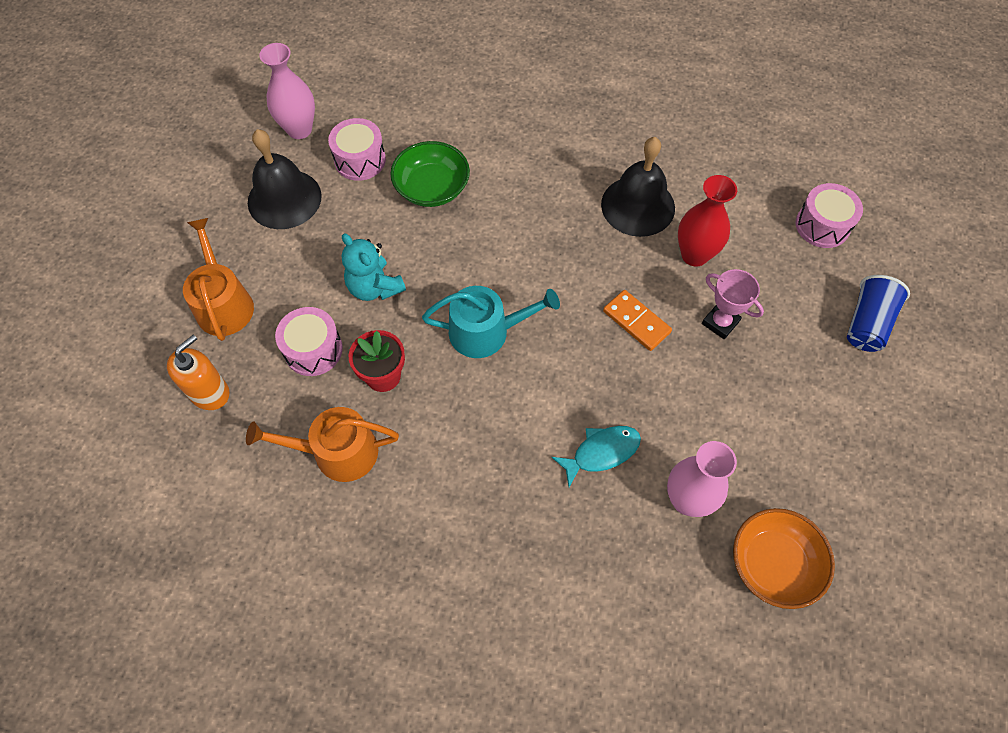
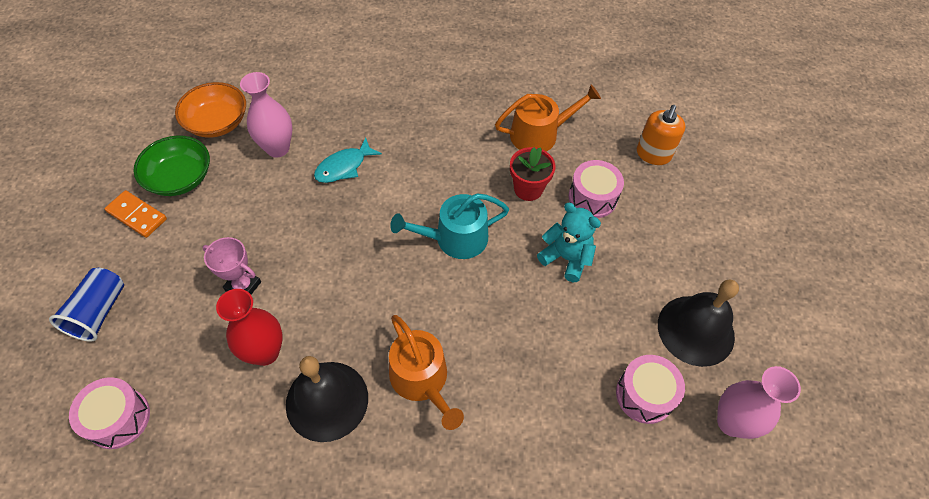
camera: 165 degrees right, 5 degrees down
(223, 303) = (687, 220): orange watering can -> orange watering can (422, 380)
(432, 188) = (554, 375): green bowl -> green bowl (180, 178)
(636, 321) = (322, 272): orange domino -> orange domino (137, 215)

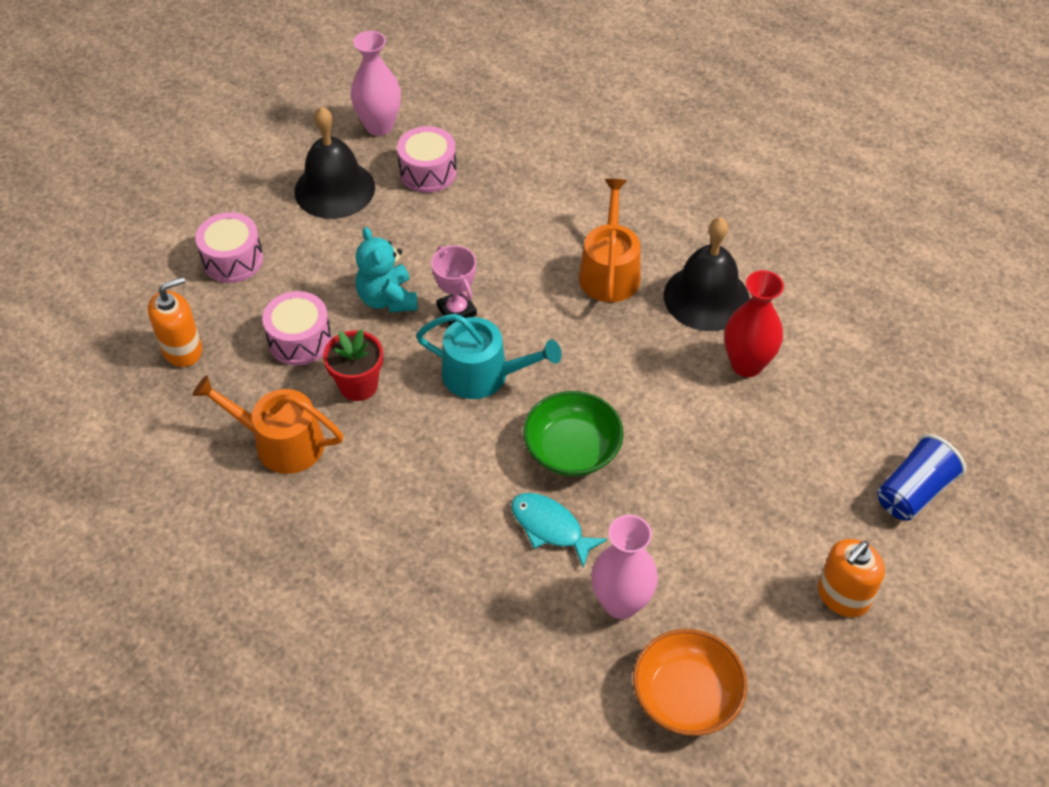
camera: 145 degrees left, 5 degrees down
(118, 418) = (911, 376): pink drum -> pink drum (233, 260)
(137, 215) = (843, 596): orange domino -> orange soap dispenser
(180, 178) = (770, 625): green bowl -> green bowl (572, 449)
(243, 286) = (742, 440): pink trophy -> pink trophy (456, 311)
(344, 167) = (550, 527): turquoise fish -> turquoise fish turned 135 degrees counterclockwise

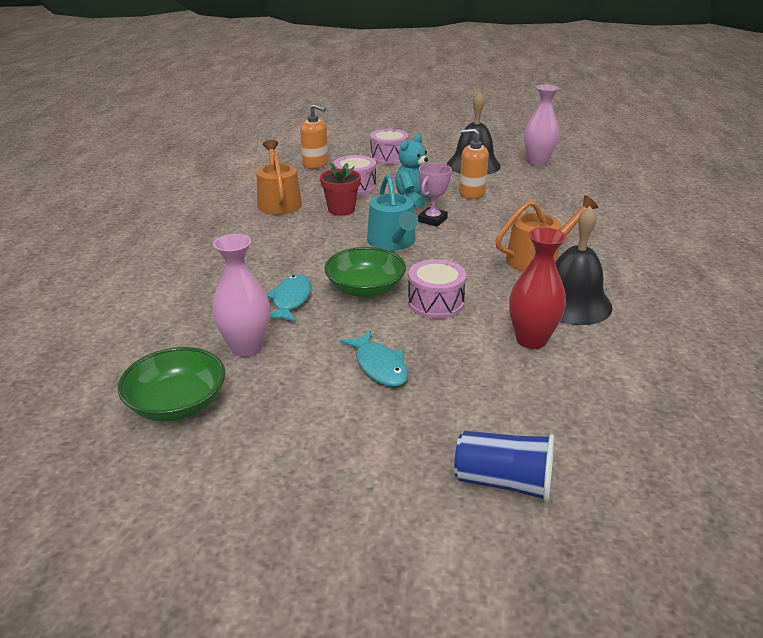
camera: 60 degrees right, 20 degrees down
(428, 172) = (526, 182): pink drum -> pink drum (435, 303)
(686, 695) = (177, 404): orange bowl -> green bowl
(719, 502) = (379, 366): none -> turquoise fish
(843, 596) = (338, 467): orange soap dispenser -> orange soap dispenser (471, 193)

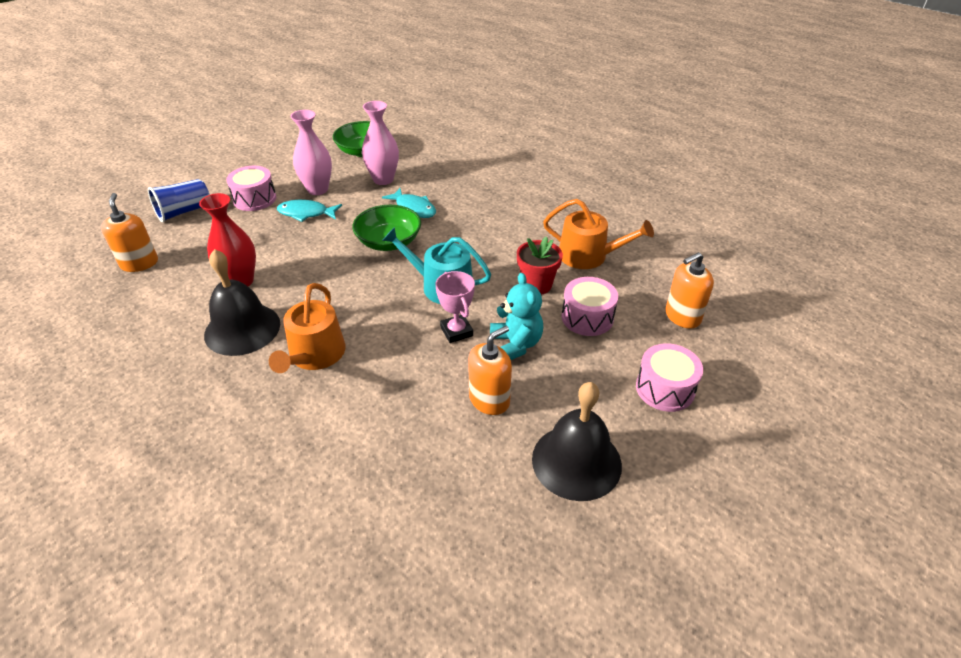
camera: 125 degrees right, 10 degrees up
(435, 303) = (332, 263): pink drum -> pink drum (255, 199)
(537, 162) = (530, 553): pink vase -> pink vase (317, 189)
(622, 434) = (139, 263): none -> orange soap dispenser

